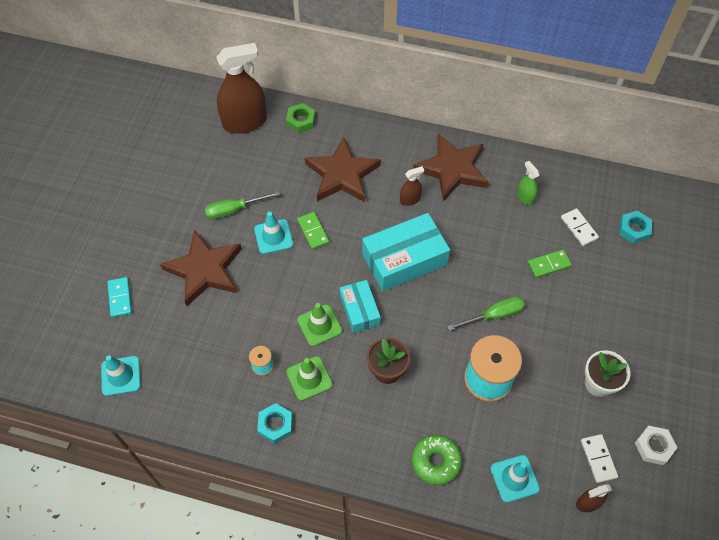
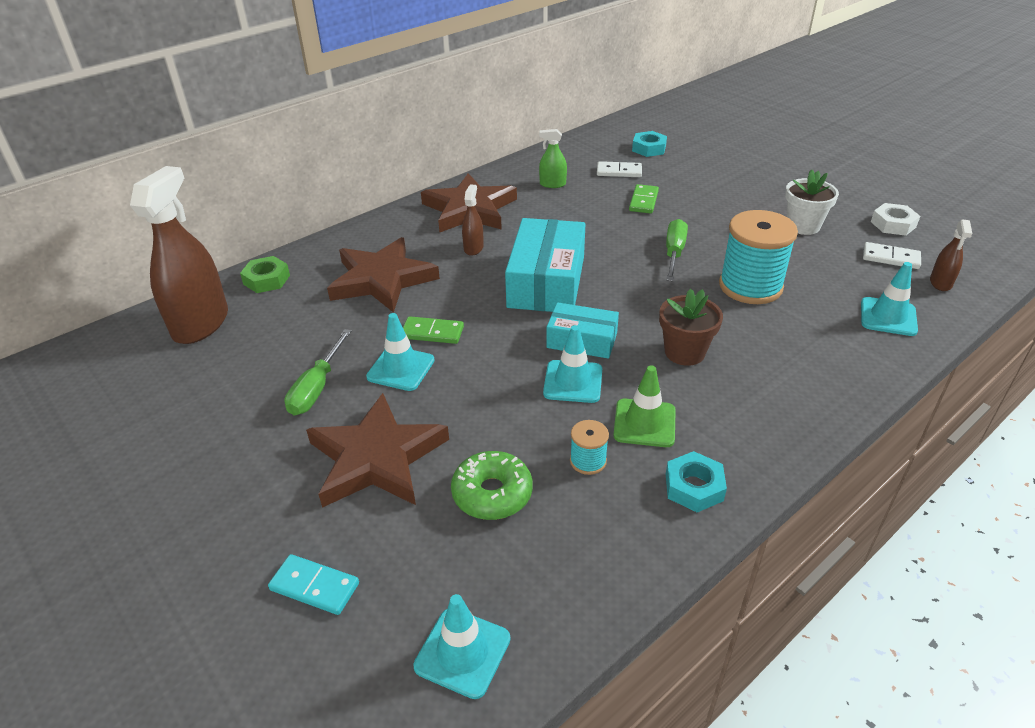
camera: 55 degrees left, 20 degrees down
(319, 325) = (573, 382): green traffic cone -> turquoise traffic cone
(436, 462) = (836, 364): green donut -> green donut (492, 493)

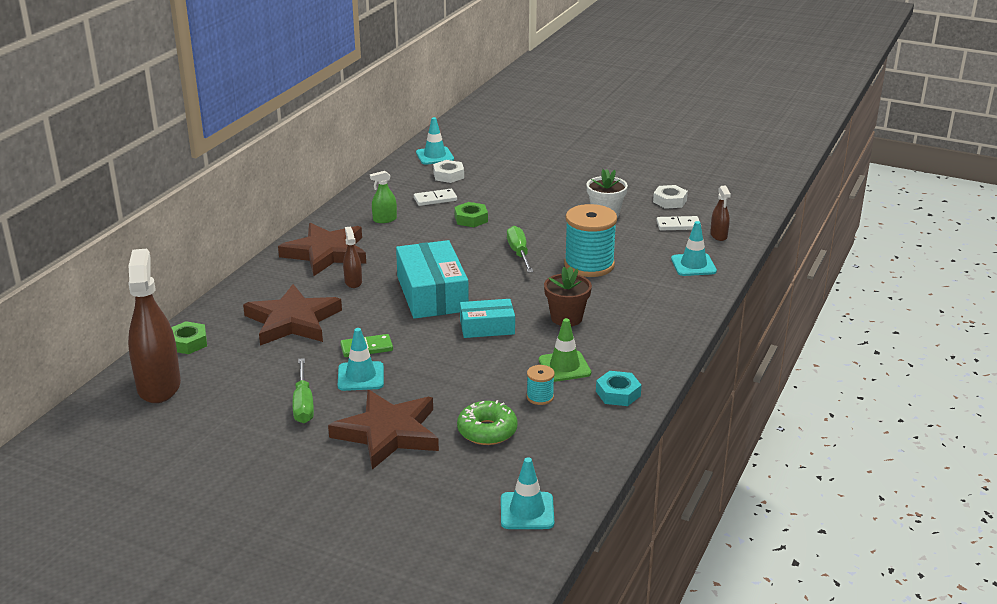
camera: 25 degrees left, 10 degrees down
(314, 587) = (404, 509): turquoise domino -> none
(573, 382) = (498, 354): turquoise traffic cone -> turquoise traffic cone (435, 156)
(643, 201) = (471, 219): green domino -> green nut
(649, 148) = (448, 175): turquoise nut -> white nut

